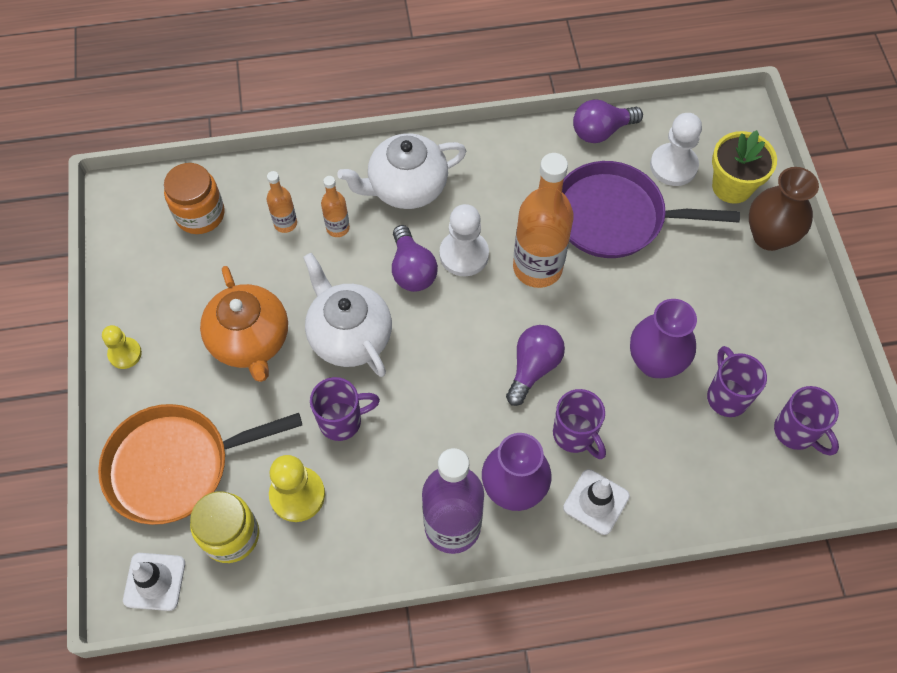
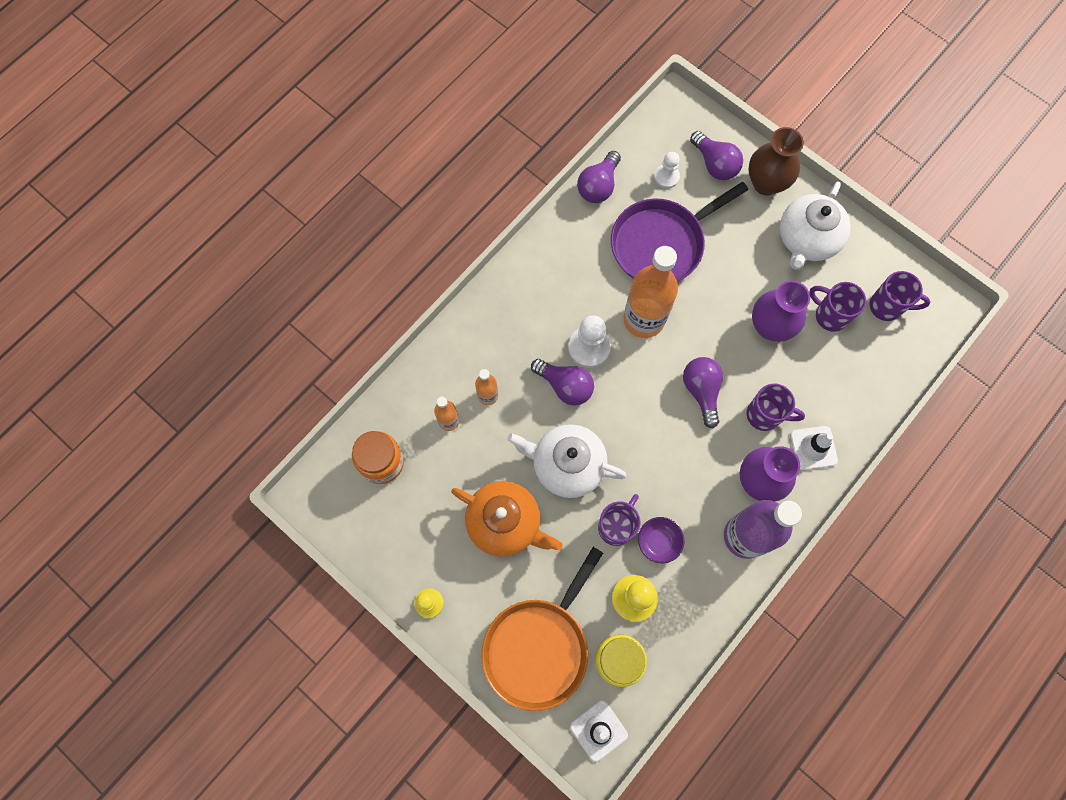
camera: 40 degrees left, 10 degrees up
(367, 465) = (658, 541): none -> purple bowl
(406, 187) = (506, 329): white teapot -> white teapot (807, 239)
(673, 166) = (666, 177): white pawn -> white pawn, size x0.63
(732, 186) = (715, 164): yellow flower pot -> purple light bulb

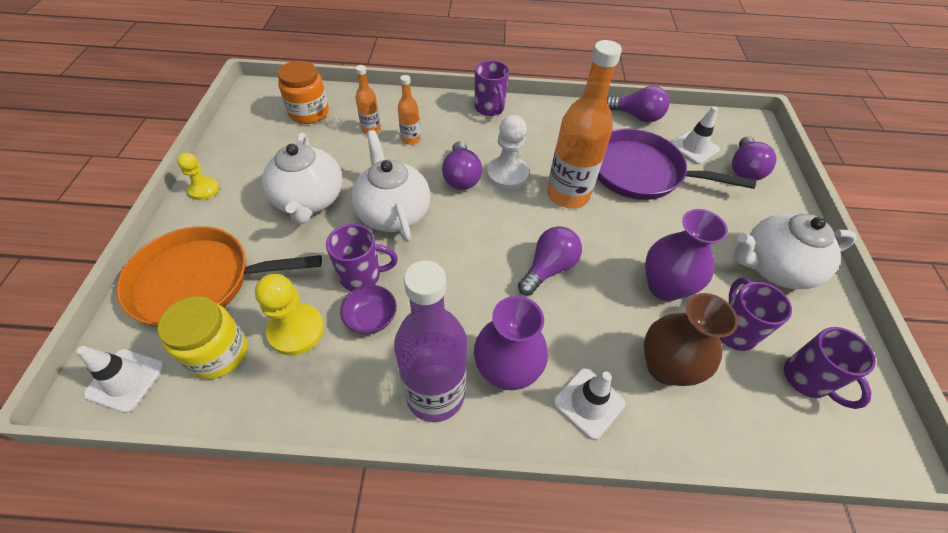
camera: 50 degrees right, 20 degrees down
(505, 523) = (309, 200): orange teapot -> white teapot
(598, 186) = (636, 116): purple light bulb -> purple light bulb turned 150 degrees counterclockwise
(666, 177) = (694, 147): white pawn -> white traffic cone
(764, 415) = (577, 334): purple mug -> purple mug (490, 109)
(766, 183) = (777, 209): brown vase -> brown vase (665, 367)

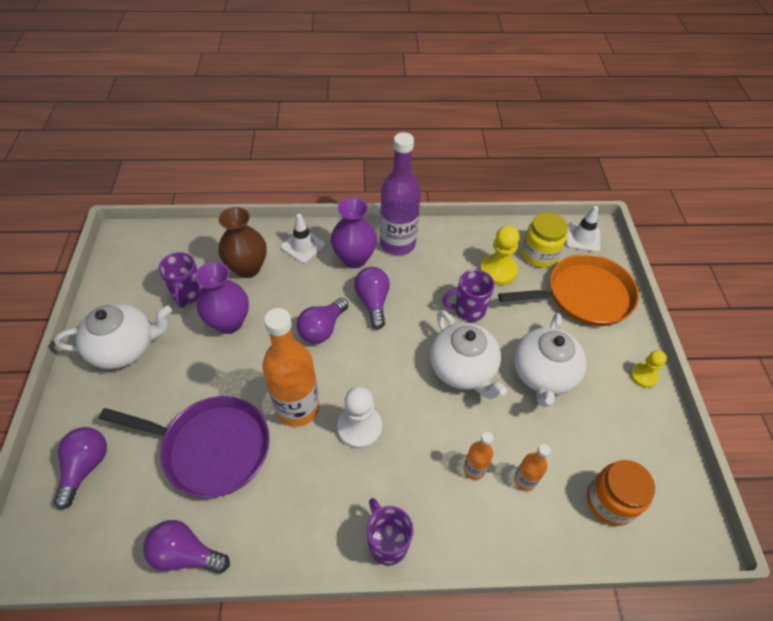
camera: 175 degrees right, 0 degrees up
(309, 200) = (543, 374): white teapot -> white teapot turned 150 degrees counterclockwise
(371, 318) = (451, 282): purple bowl -> none
(461, 177) = (407, 418): purple light bulb -> purple light bulb (373, 302)
(694, 147) = (130, 498): white traffic cone -> none
(807, 379) = (152, 268): purple mug -> none

